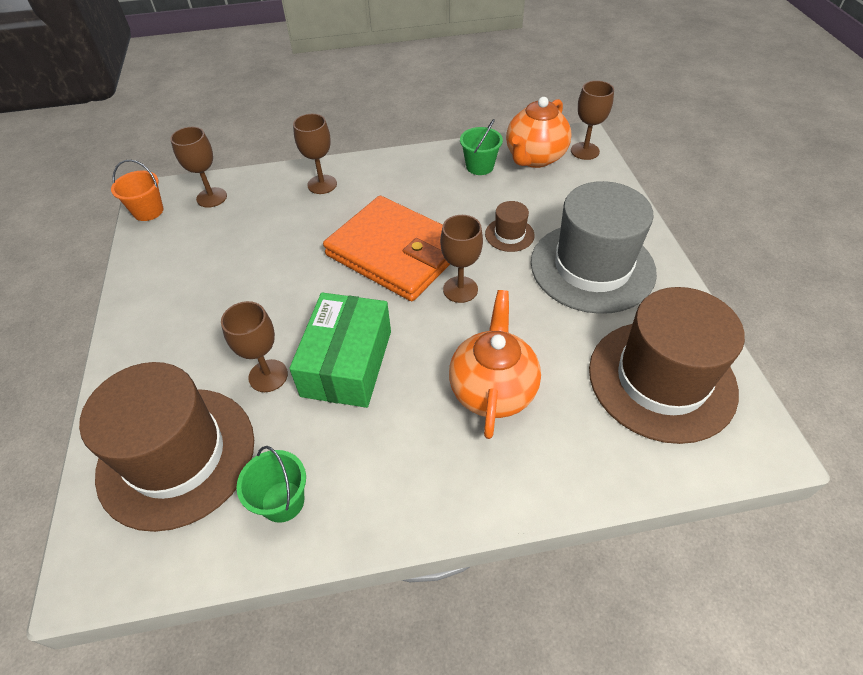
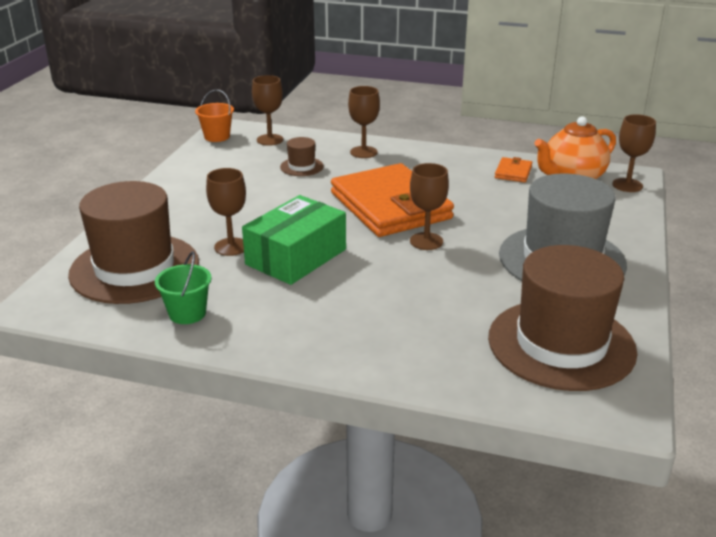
camera: 25 degrees right, 20 degrees down
(479, 166) = (513, 172): green bucket -> orange wallet
(492, 390) = (400, 305): orange teapot -> none
(509, 234) = (501, 220): brown hat -> brown hat (301, 167)

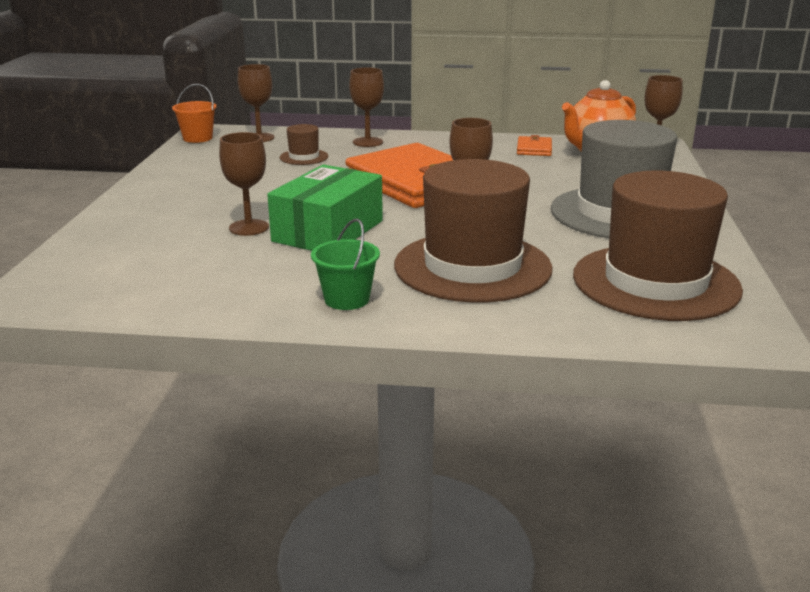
camera: 10 degrees left, 5 degrees down
(134, 268) = (139, 254): brown hat -> brown hat (472, 267)
(187, 313) = (218, 289): green bucket -> green bucket (347, 299)

